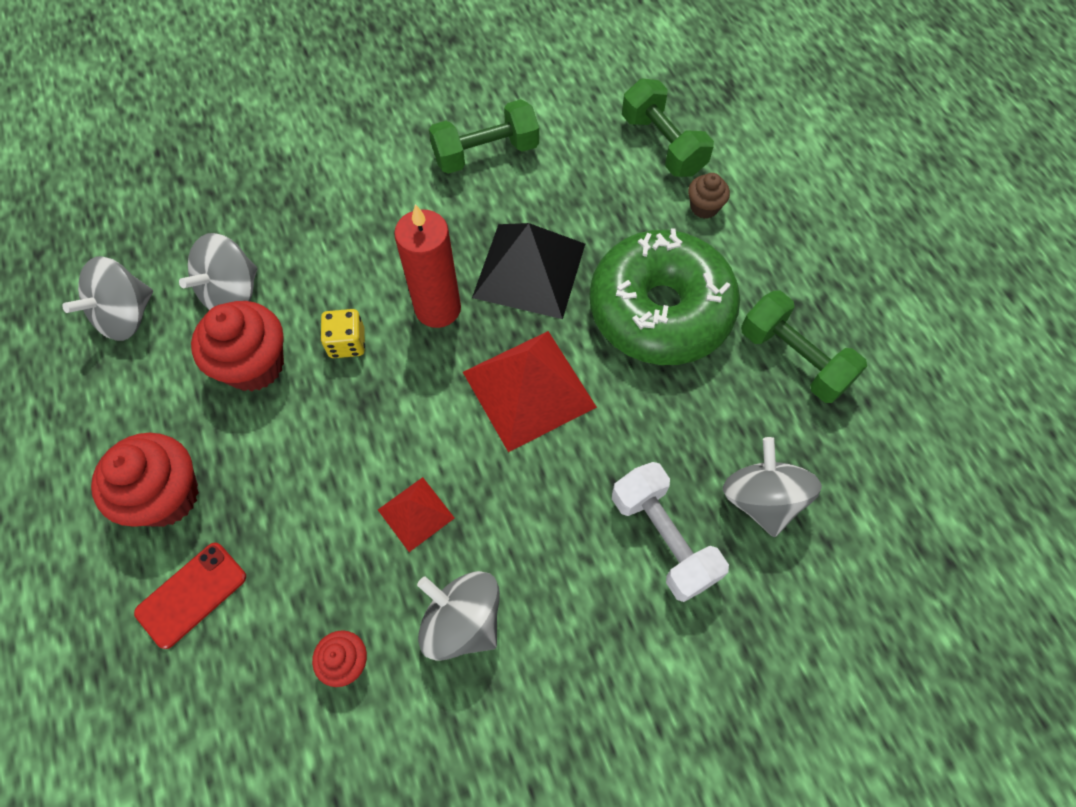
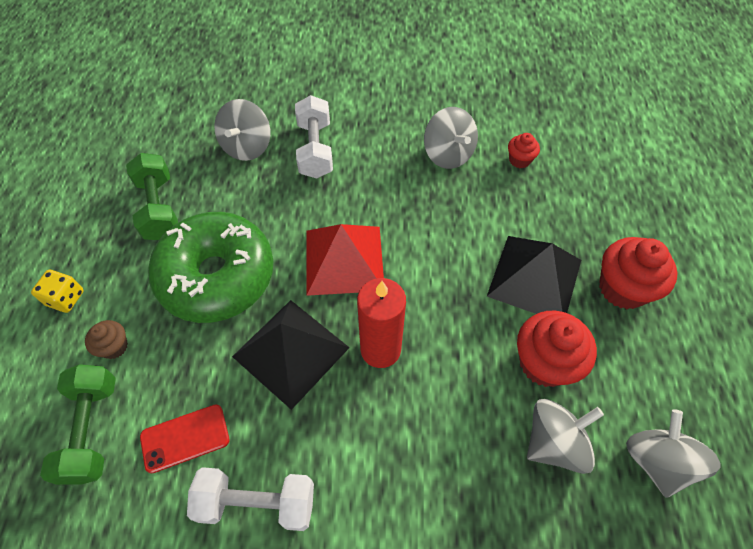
camera: 155 degrees left, 5 degrees down
(126, 316) = (657, 460): grey spinning top -> grey spinning top turned 60 degrees counterclockwise
(191, 594) = (608, 223): red phone -> red phone (185, 438)
(284, 463) = (534, 278): none -> black pyramid
(347, 343) = (464, 350): yellow dice -> yellow dice (65, 298)
(416, 513) = (454, 214): red pyramid -> none
(486, 153) = (257, 503): green dumbbell -> white dumbbell

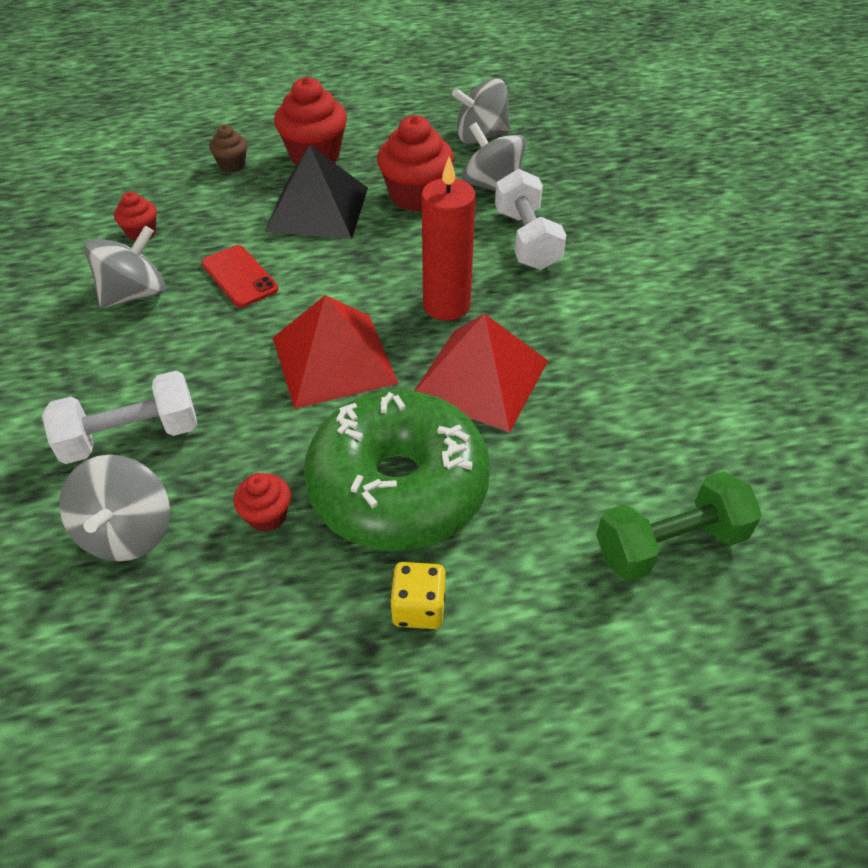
camera: 105 degrees left, 10 degrees down
(65, 298) = (503, 683): yellow dice -> yellow dice (418, 608)
(114, 346) = (552, 571): brown cupcake -> brown cupcake (232, 165)
(159, 208) = (287, 617): green dumbbell -> none
(185, 438) = (627, 443): red phone -> red phone (240, 276)
(228, 207) = (267, 516): none -> red cupcake
(247, 146) = (128, 532): grey spinning top -> grey spinning top turned 90 degrees clockwise
(257, 503) = (654, 361): white dumbbell -> white dumbbell (526, 239)
(291, 352) = (480, 378): black pyramid -> red pyramid

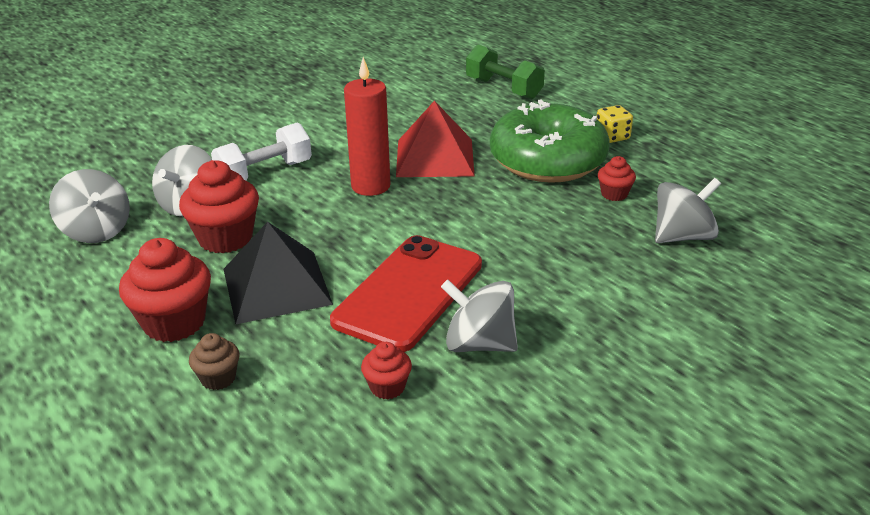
camera: 115 degrees left, 15 degrees down
(131, 437) = (619, 269): white dumbbell -> none
(240, 276) = (408, 292): red phone -> red phone, size x1.90
(333, 359) = (467, 214): red pyramid -> none

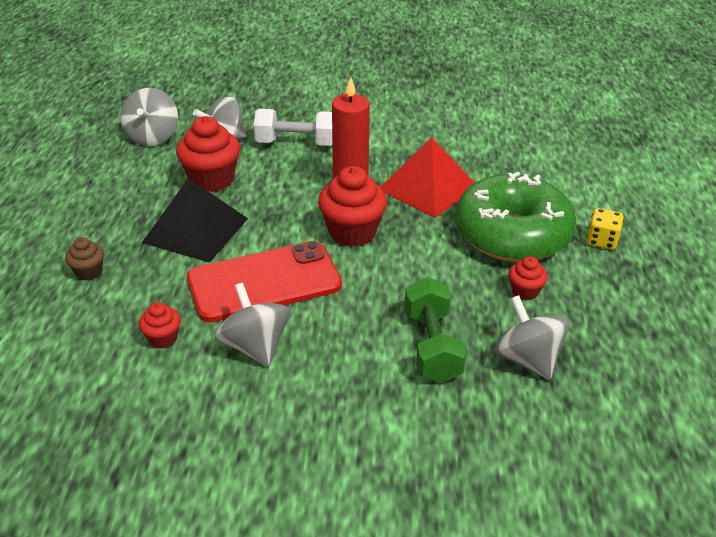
camera: 40 degrees right, 5 degrees up
(174, 322) = (113, 222): red cupcake -> red cupcake (352, 232)
(503, 89) = (569, 153): green dumbbell -> green dumbbell (432, 346)
(682, 236) = (527, 359): grey spinning top -> grey spinning top turned 135 degrees counterclockwise

